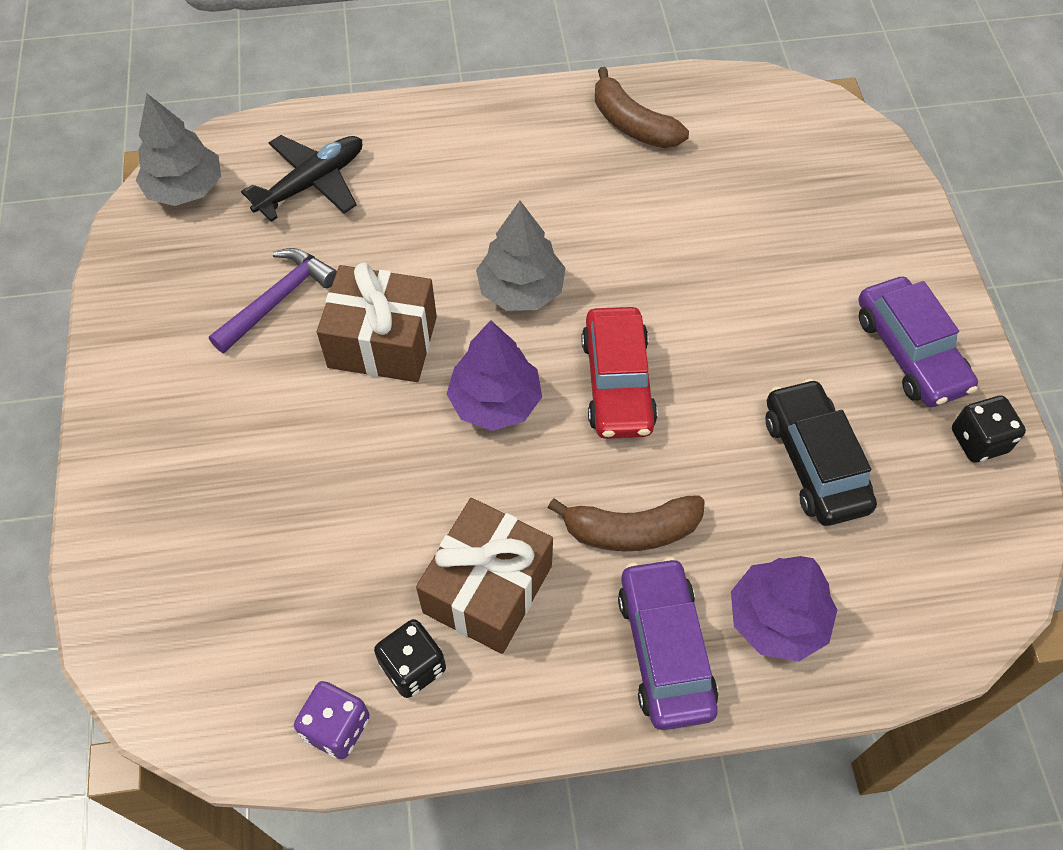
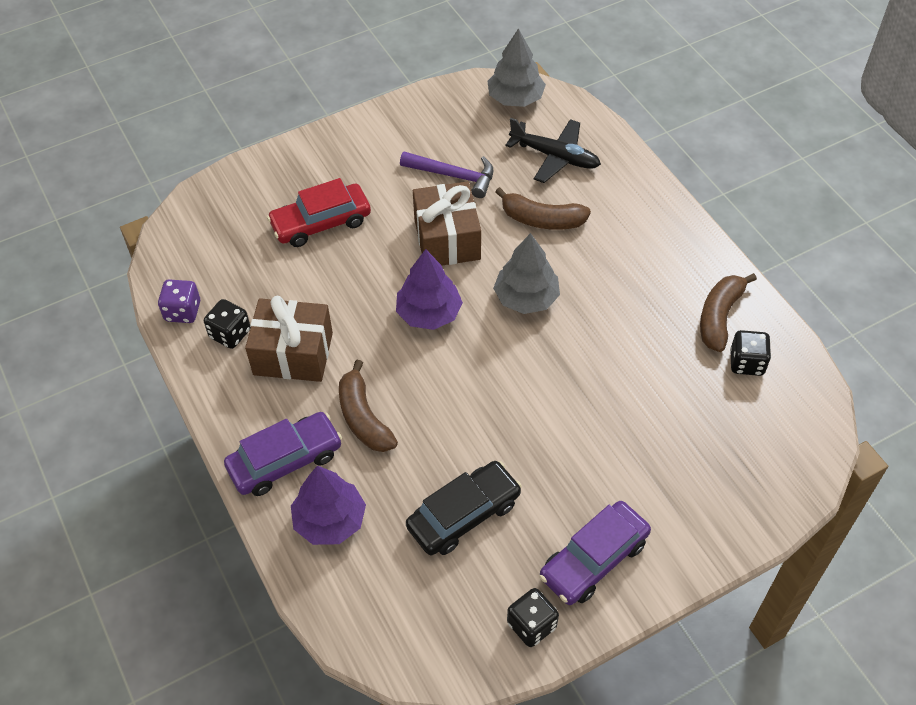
camera: 70 degrees right, 5 degrees down
(406, 232) = (541, 219): none -> brown banana
(617, 383) = (475, 376): red car -> red car (321, 223)
(703, 126) = (746, 363): none -> black dice

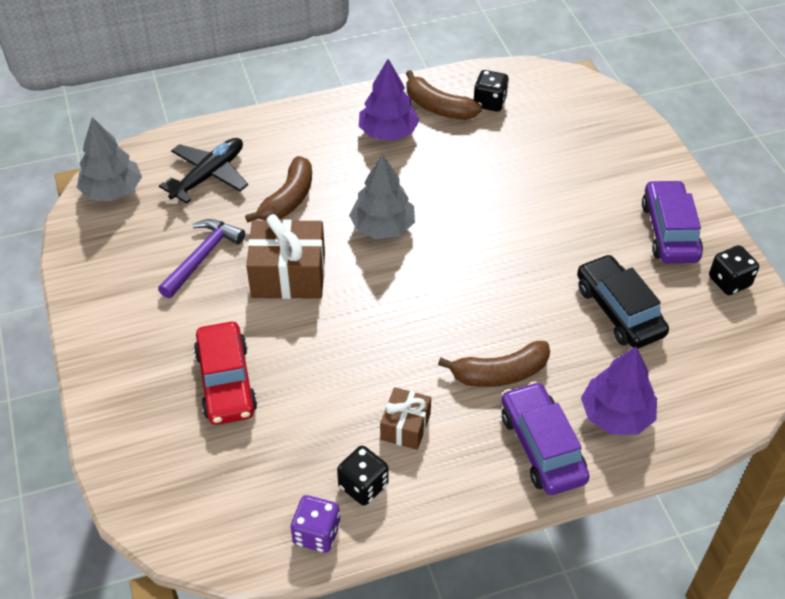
camera: 80 degrees left, 5 degrees down
(293, 353) = (405, 426): brown gift -> brown gift, size x0.58
(429, 313) = (381, 303): purple tree -> purple tree (388, 132)
(594, 559) = (669, 231): purple car -> purple car turned 150 degrees counterclockwise

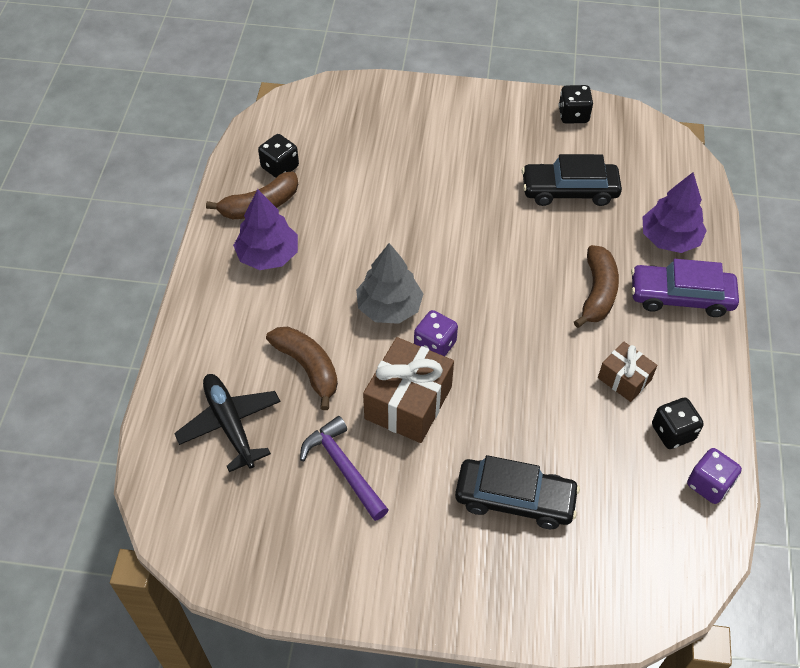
camera: 65 degrees left, 5 degrees up
(112, 191) = (194, 523): grey tree -> none
(226, 382) = (514, 499): red car -> black car
(360, 272) = (435, 345): none -> purple dice
(669, 231) = (504, 124): purple car -> none

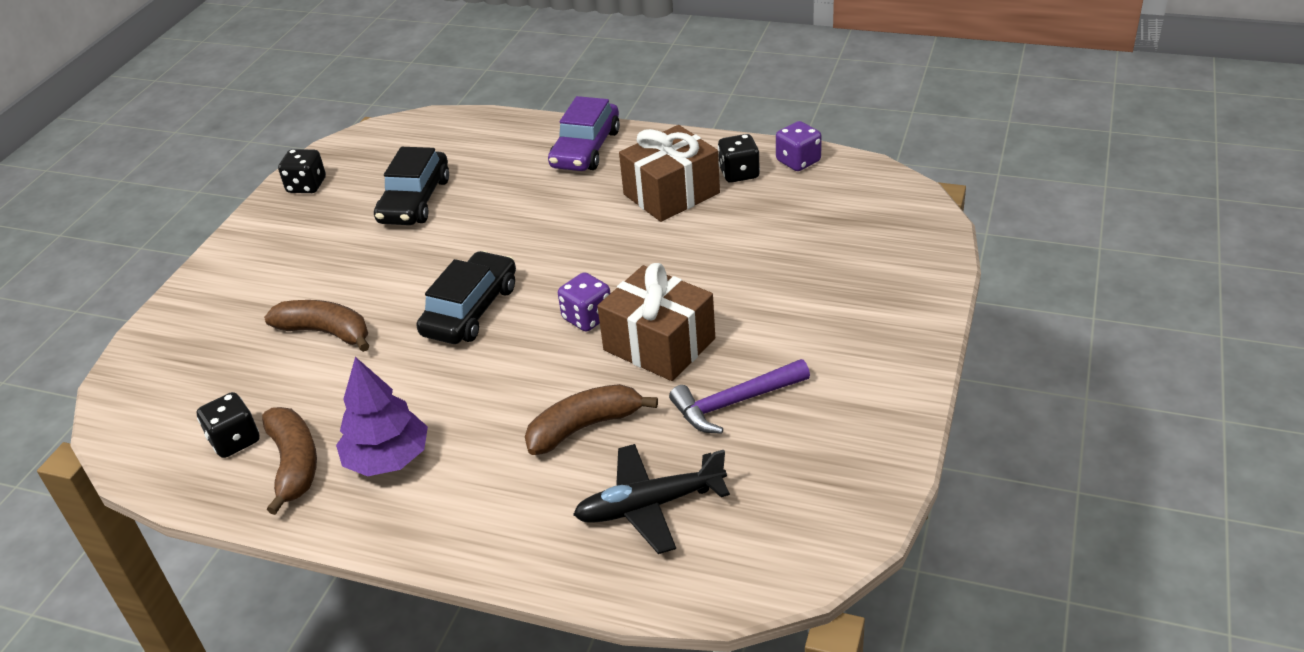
camera: 75 degrees left, 15 degrees down
(389, 307) = (519, 350): grey tree -> none
(514, 499) = (795, 278): black car -> black car (471, 310)
(597, 293) = (560, 198): brown banana -> brown banana (326, 332)
(624, 379) = (671, 194): brown gift -> brown gift, size x1.74
(669, 239) = (511, 146): purple tree -> none

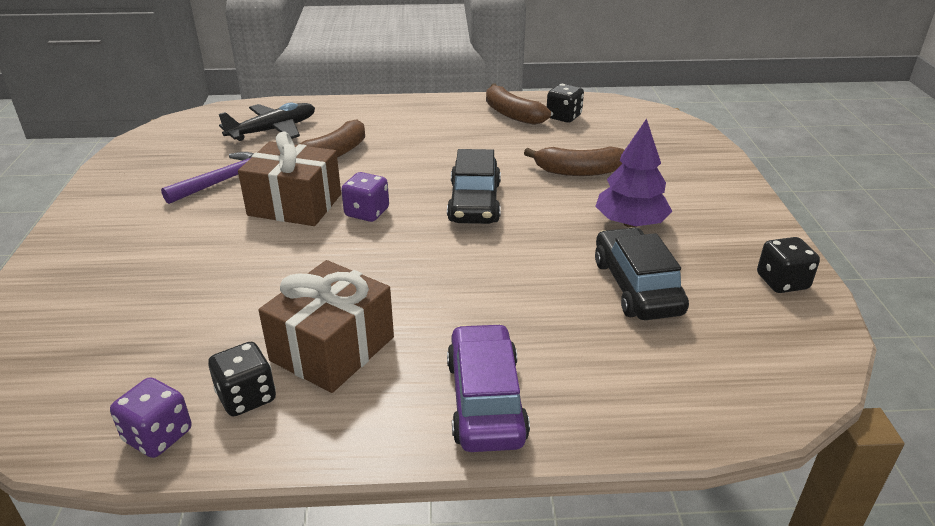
camera: 155 degrees right, 5 degrees down
(387, 459) = (455, 124): purple tree -> purple tree (630, 223)

